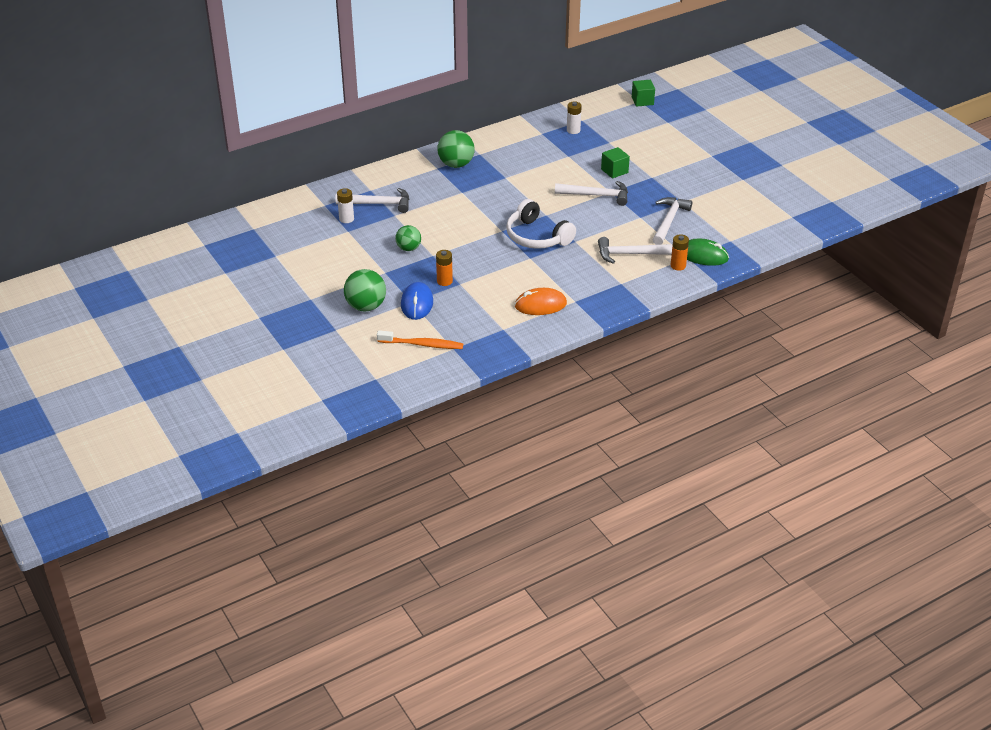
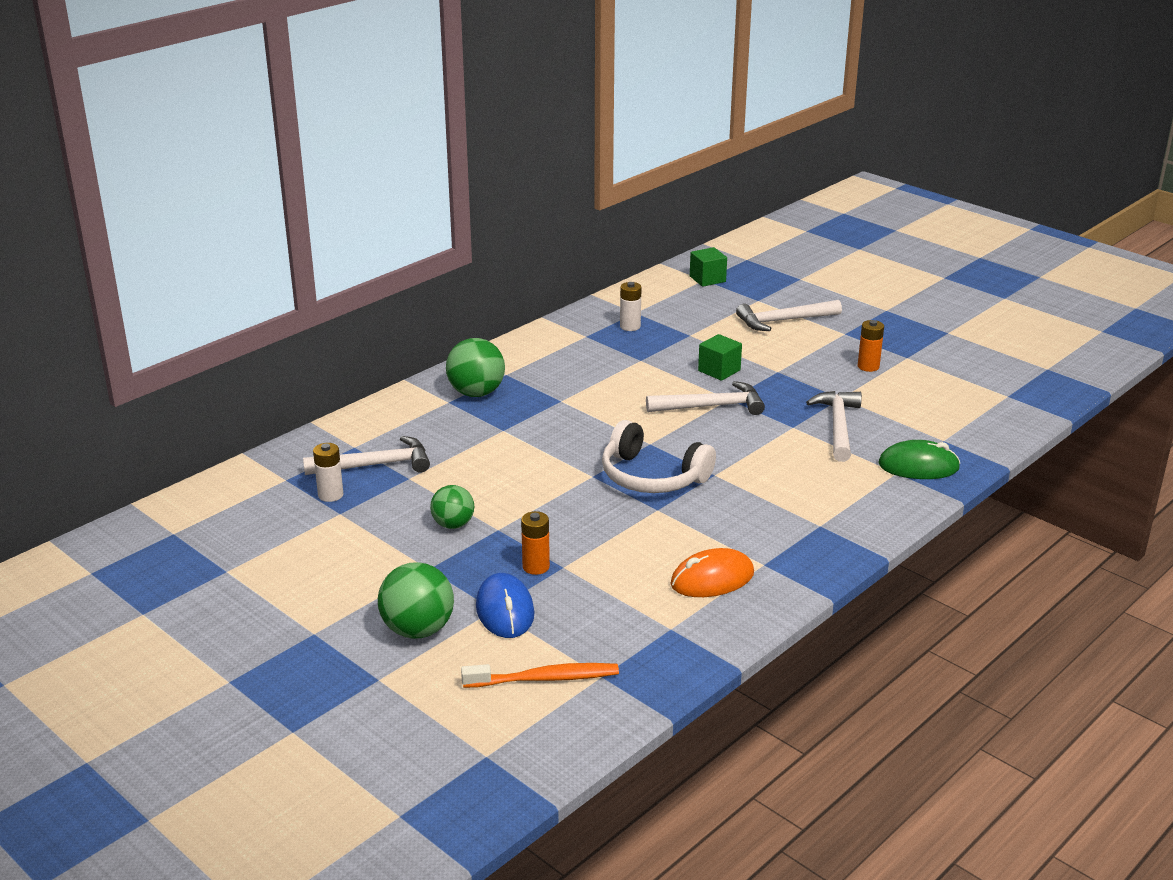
camera: 15 degrees left, 10 degrees down
(631, 254) = (810, 480): white hammer -> white hammer (783, 321)
(678, 266) = (890, 486): orange battery -> orange battery (868, 366)

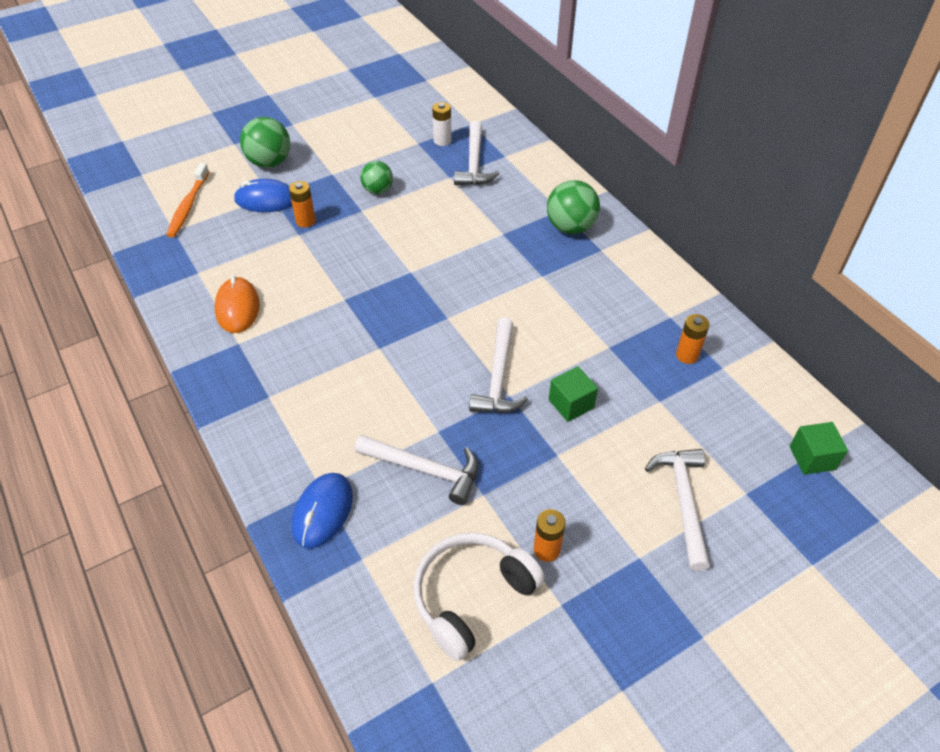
camera: 105 degrees right, 20 degrees up
(630, 326) = (687, 355): white battery -> orange battery
(652, 476) = (393, 307): white headphones -> white headphones (471, 596)
(918, 466) = (323, 512): green mouse -> blue mouse

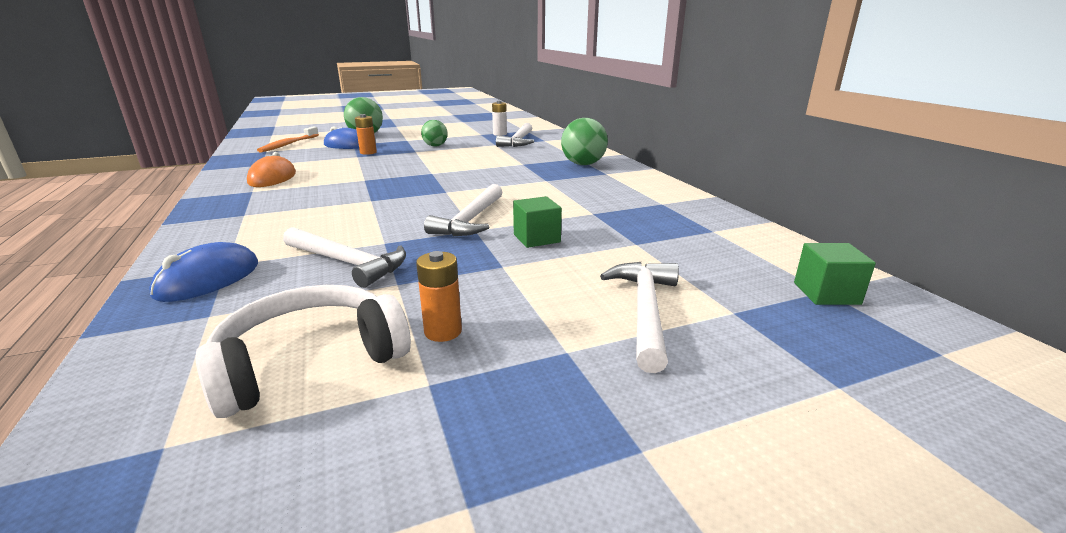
camera: 10 degrees right, 25 degrees down
(687, 355) = (674, 222): orange battery -> none

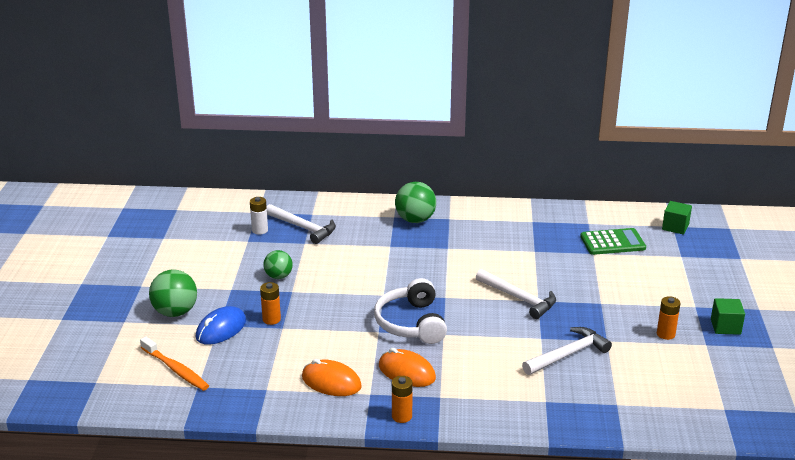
camera: 65 degrees left, 5 degrees up
(208, 206) = (402, 416): none -> orange battery
(208, 279) = (566, 407): blue mouse -> none
(292, 197) = (406, 372): none -> orange mouse
(310, 361) = (677, 373): white headphones -> white headphones (411, 323)
(536, 238) = (566, 282): green cube -> green cube (725, 326)
(645, 311) = (670, 277): white hammer -> none
(686, 252) = (612, 242): none -> green calculator

